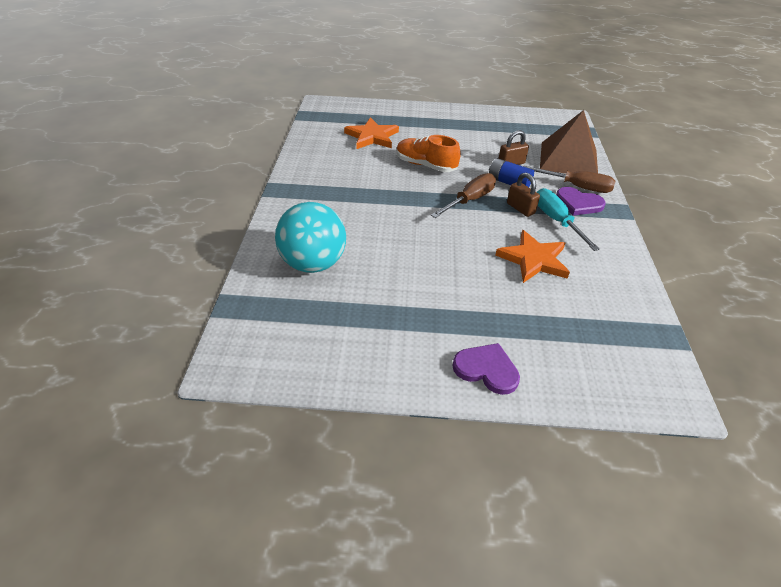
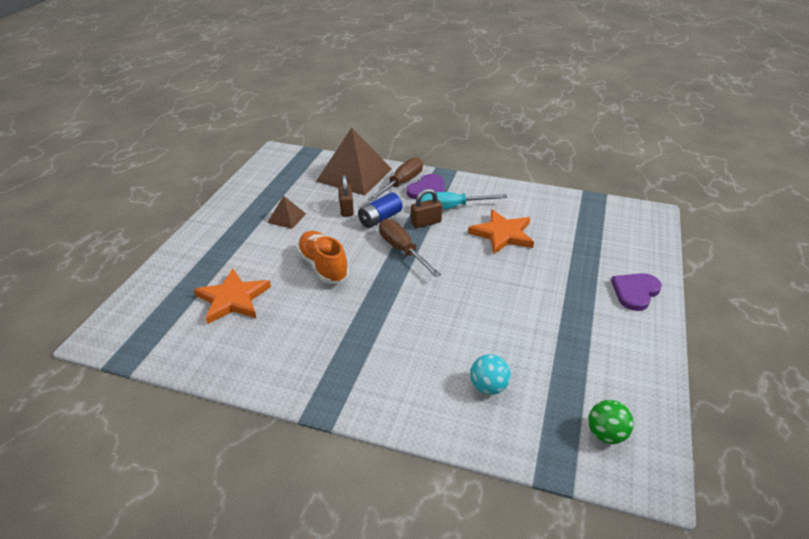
camera: 75 degrees left, 5 degrees down
(271, 337) = (606, 434): none -> green ball
(313, 264) = (488, 387): turquoise ball -> turquoise ball, size x0.50
(426, 165) = (323, 267): orange shoe -> orange shoe turned 105 degrees clockwise
(478, 139) = (286, 218): none -> brown pyramid

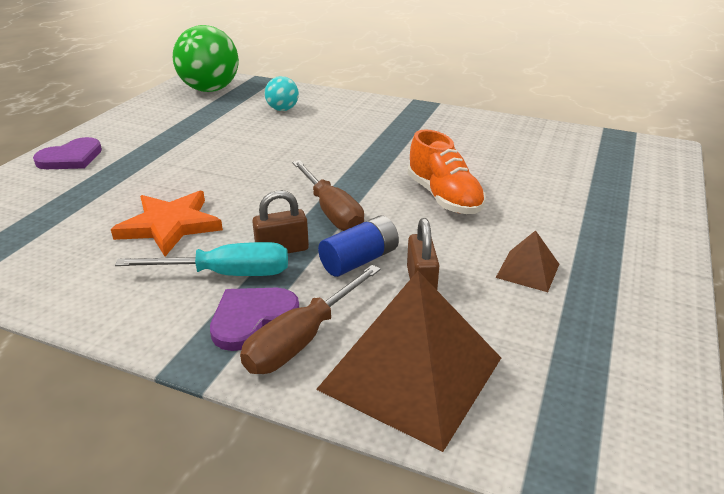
camera: 175 degrees left, 5 degrees down
(233, 299) = (545, 171): orange star -> none
(606, 434) = (210, 90): green ball -> green ball, size x2.00

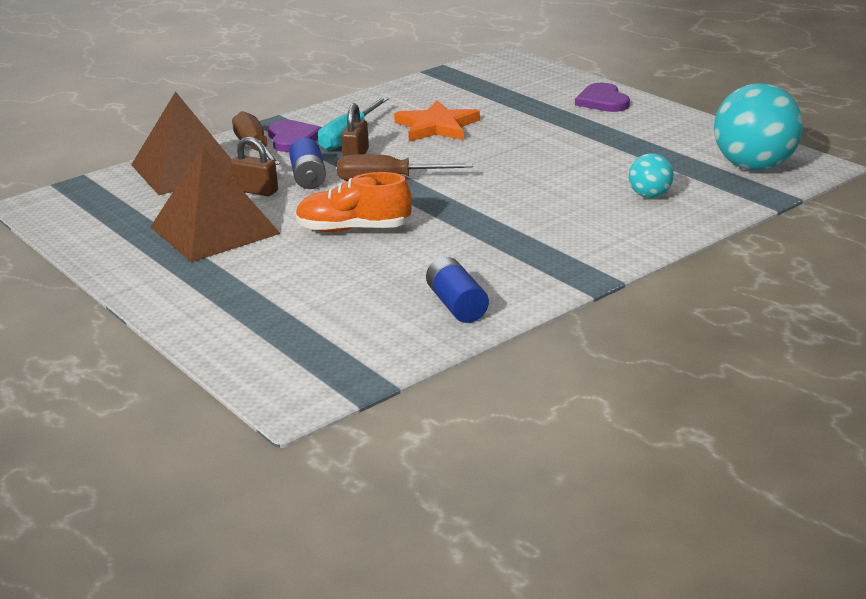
camera: 120 degrees right, 5 degrees down
(210, 90) = (754, 167): green ball -> turquoise ball
(501, 132) = (457, 305): none -> blue battery
(528, 270) = (214, 230): brown pyramid -> brown pyramid, size x2.16

